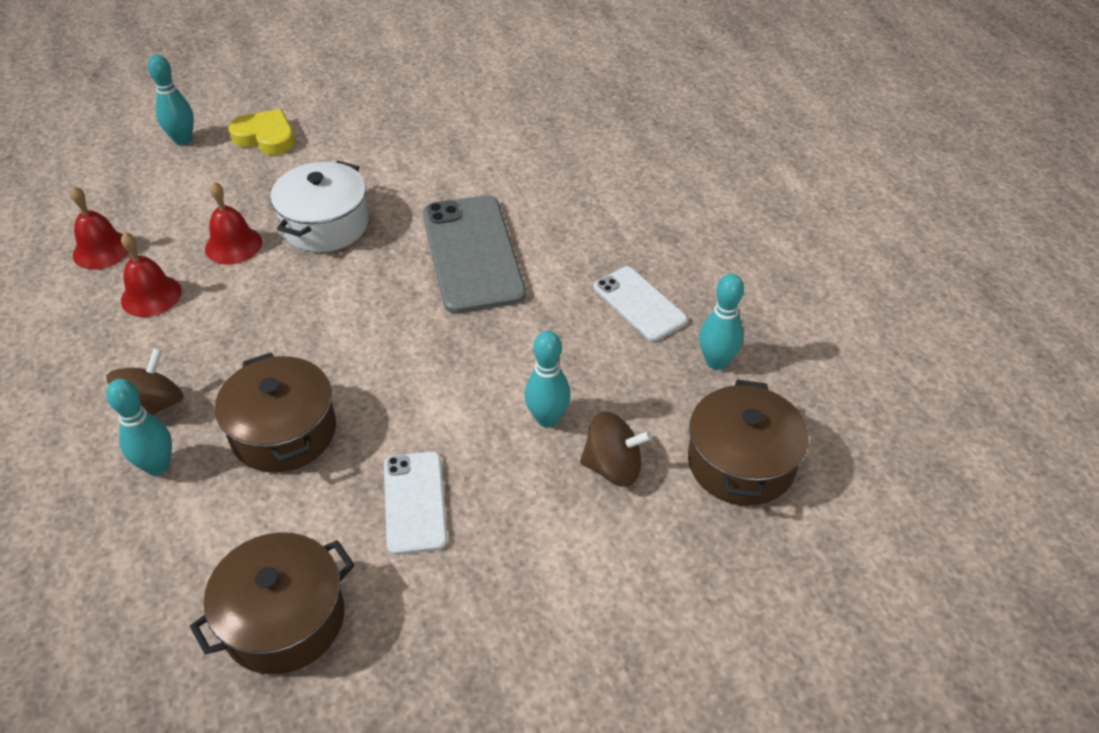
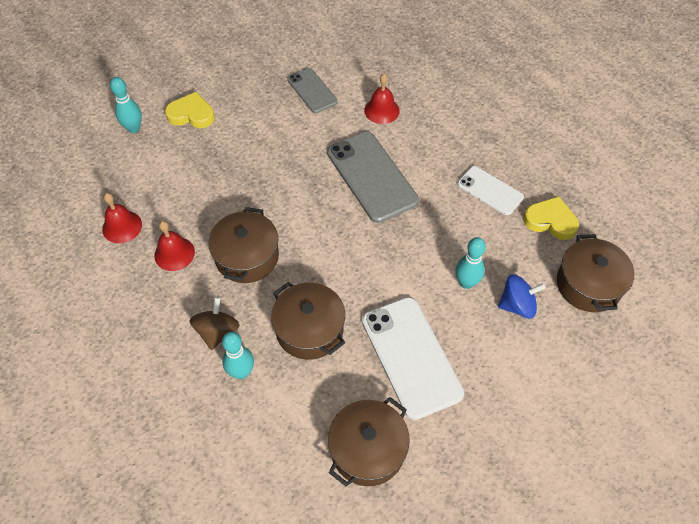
camera: 15 degrees left, 10 degrees up
(233, 245) = (211, 203): red bell -> red bell (381, 110)
(246, 319) = (247, 256): none -> brown pot
(325, 224) = (265, 175): white pot -> none
(415, 502) = (411, 356): white phone -> white phone, size x1.70
(441, 137) = (312, 90): none -> grey phone
(613, 467) = (517, 305): brown spinning top -> blue spinning top
(716, 362) = (550, 221): turquoise bowling pin -> yellow heart

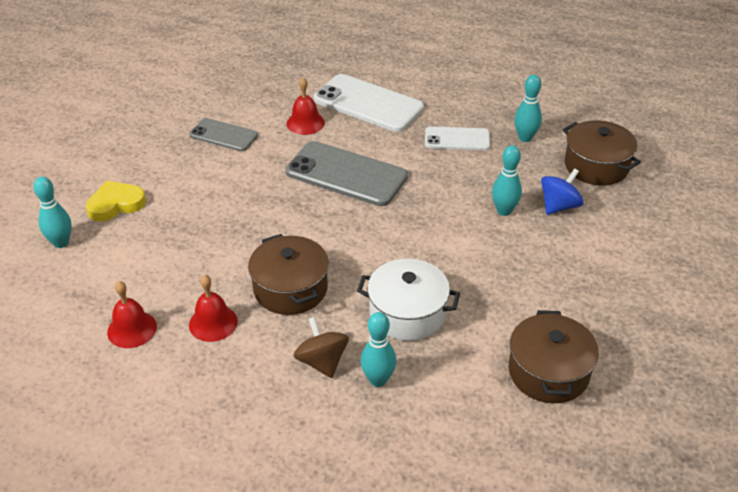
camera: 35 degrees left, 15 degrees down
(309, 329) = (407, 313): brown pot -> white pot
(411, 356) = (514, 285): white phone -> white phone (368, 104)
(550, 221) = (525, 138): yellow heart -> turquoise bowling pin

